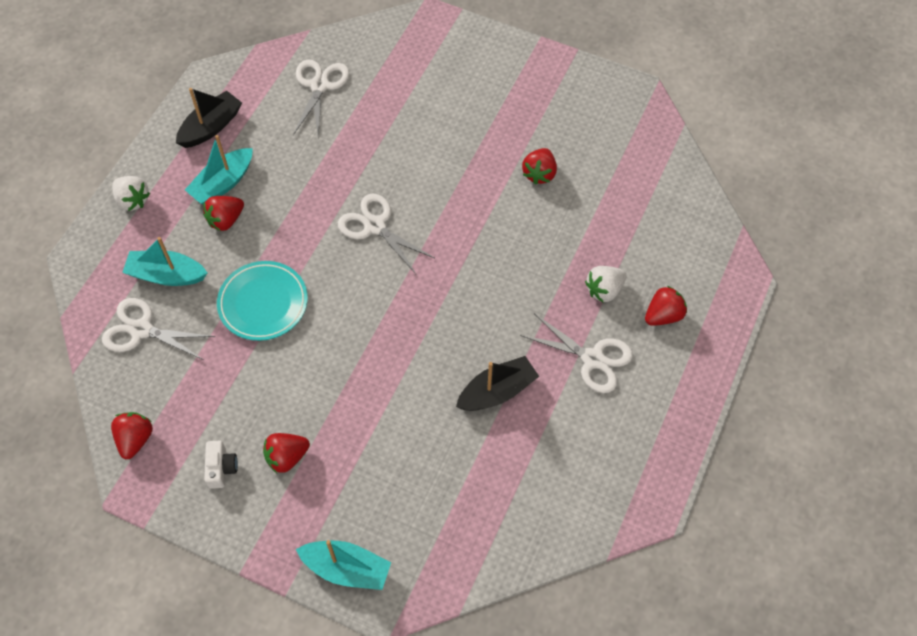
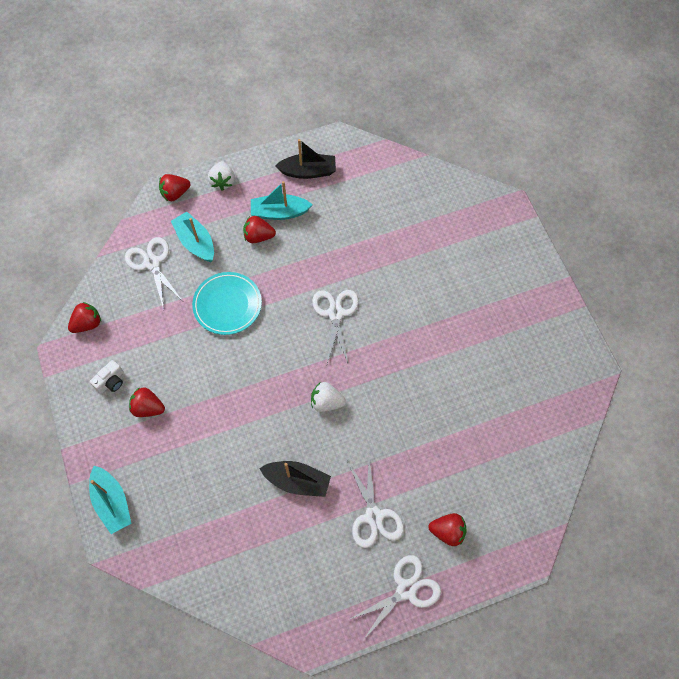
camera: 45 degrees right, 5 degrees up
(319, 86) = (395, 196): white scissors -> white scissors (406, 590)
(539, 174) = (469, 368): red strawberry -> red strawberry (175, 193)
(604, 290) = (428, 480): white strawberry -> white strawberry (326, 402)

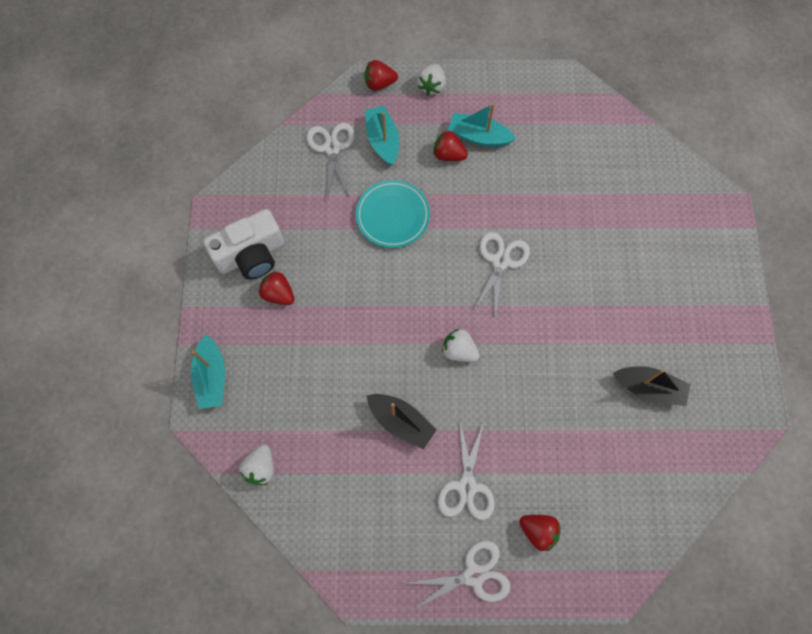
camera: 20 degrees right, 5 degrees up
(87, 324) = (248, 189): red strawberry -> none
(111, 381) = (251, 255): white camera -> white camera, size x2.13
(186, 567) = (261, 468): none -> white strawberry
(308, 171) = (523, 102): black boat -> black boat (648, 388)

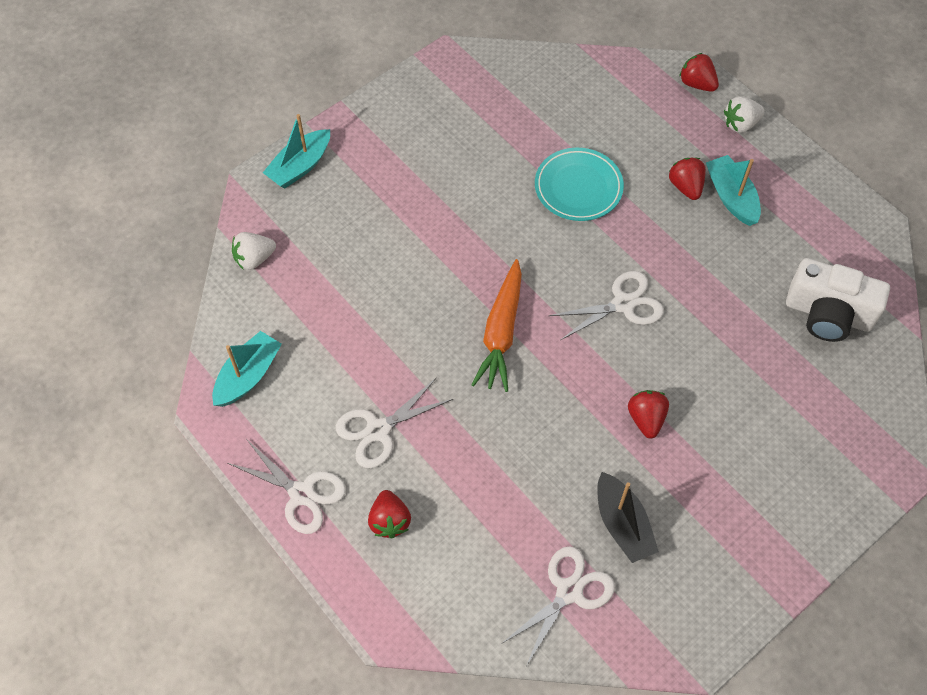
camera: 50 degrees right, 10 degrees down
(251, 255) = (434, 113): white camera -> white camera (828, 314)
(278, 294) = (418, 158): red strawberry -> red strawberry (646, 419)
(332, 148) = (594, 96): white scissors -> white scissors (569, 591)
(383, 140) = (643, 127): turquoise boat -> turquoise boat (248, 376)
(401, 422) = (390, 334): black boat -> none
(459, 350) = (501, 332): white strawberry -> orange carrot

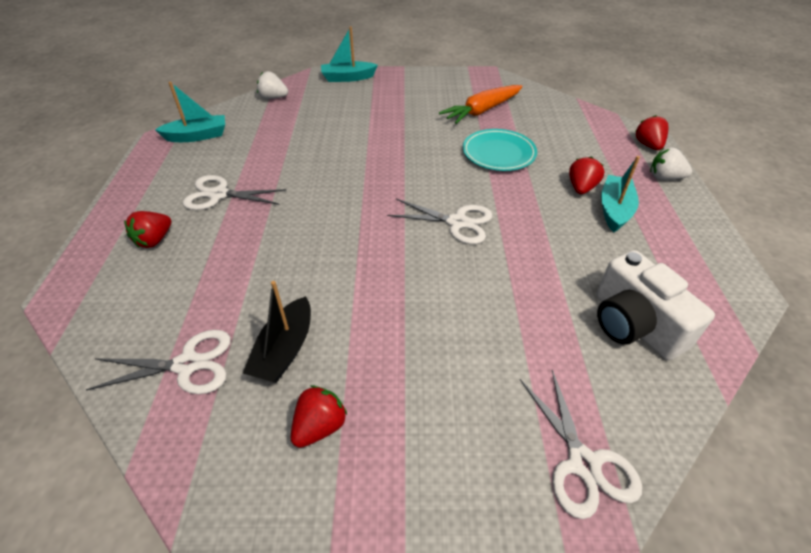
camera: 40 degrees right, 15 degrees down
(301, 494) = (136, 197): white scissors -> white scissors (583, 463)
(501, 332) = (355, 192): orange carrot -> orange carrot (482, 111)
(646, 419) = (390, 295): red strawberry -> red strawberry (320, 426)

